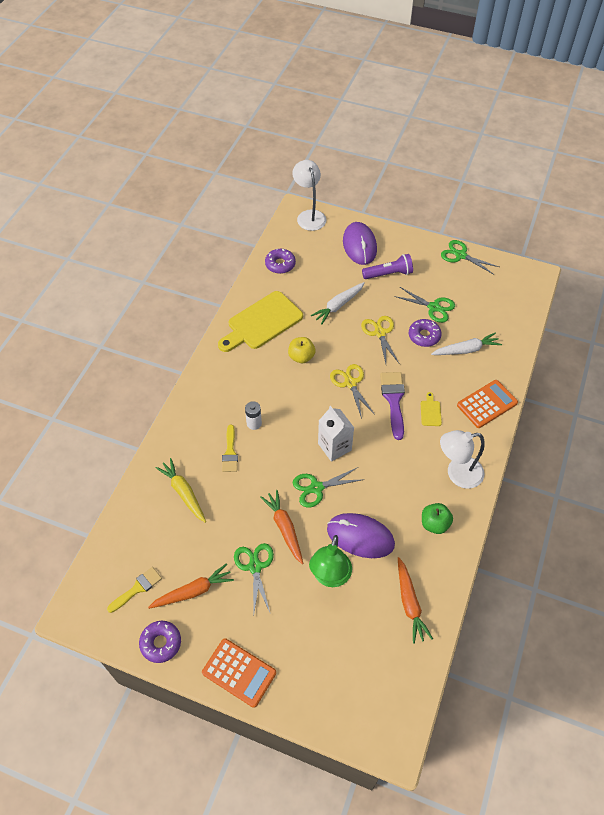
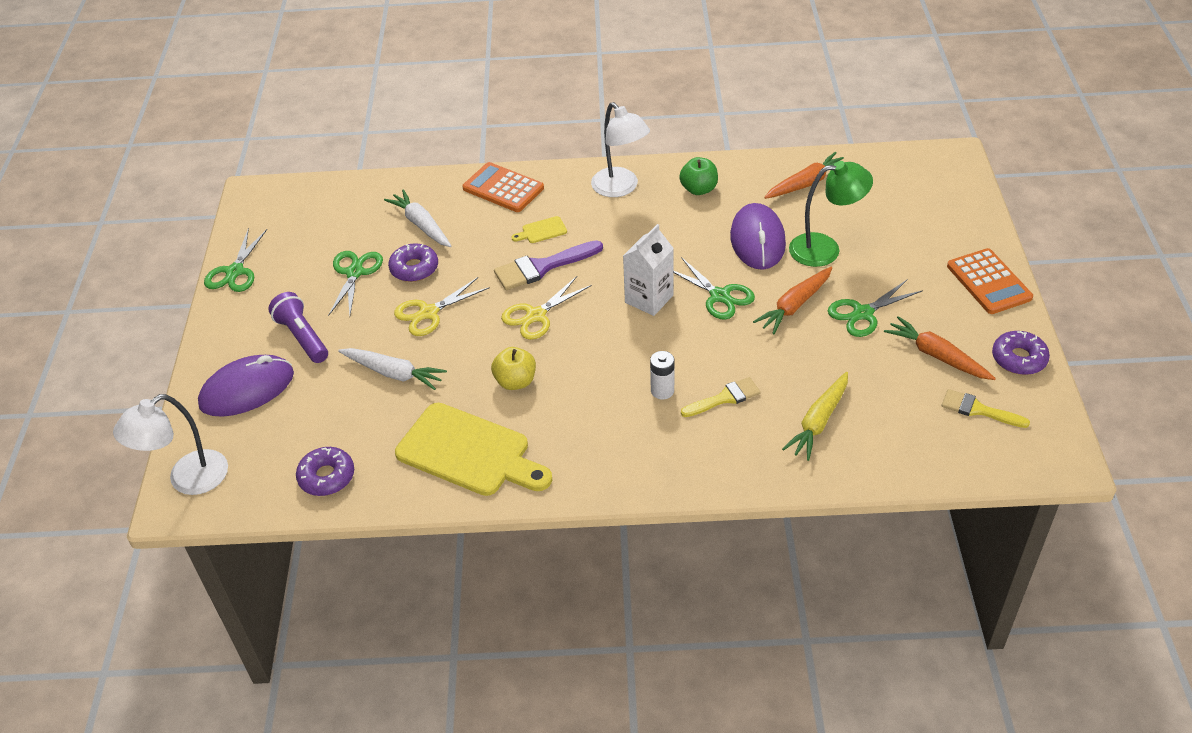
camera: 110 degrees left, 10 degrees down
(239, 672) = (989, 282): orange calculator -> orange calculator turned 150 degrees clockwise

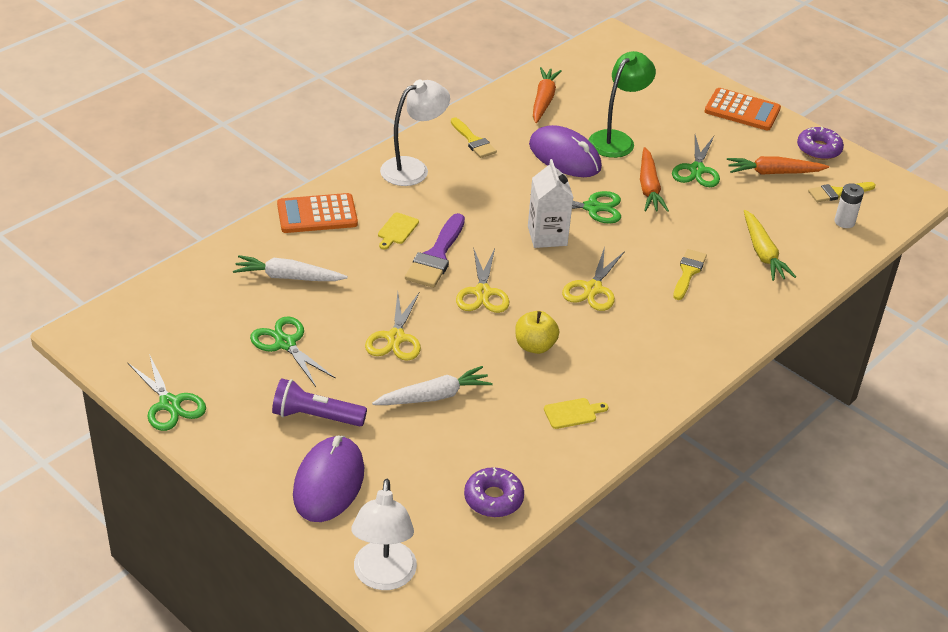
camera: 50 degrees left, 5 degrees down
(414, 268) = (333, 312): purple donut -> none
(469, 452) = (573, 413): yellow cutting board -> yellow cutting board, size x0.40
(620, 188) = (413, 168): white lamp -> white lamp turned 45 degrees counterclockwise
(624, 363) = (593, 289): none -> yellow scissors
(662, 391) = (643, 291): white battery -> white battery (844, 222)
(699, 189) = (473, 141): green apple -> yellow brush

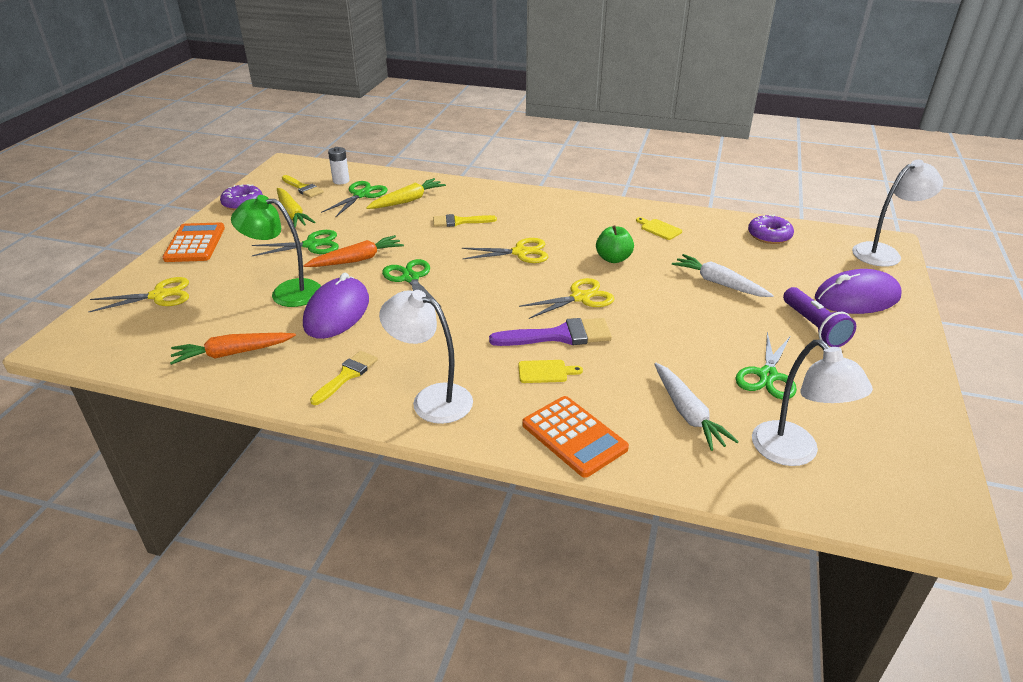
camera: 115 degrees left, 5 degrees down
(170, 404) = (921, 410): green scissors -> green scissors (361, 195)
(203, 305) = (794, 453): none -> white lamp
(395, 338) = (684, 321): yellow scissors -> yellow scissors (159, 295)
(535, 346) = (613, 258): yellow apple -> green apple
(547, 236) = (472, 289): white carton -> none
(773, 173) = (292, 214): orange carrot -> yellow carrot

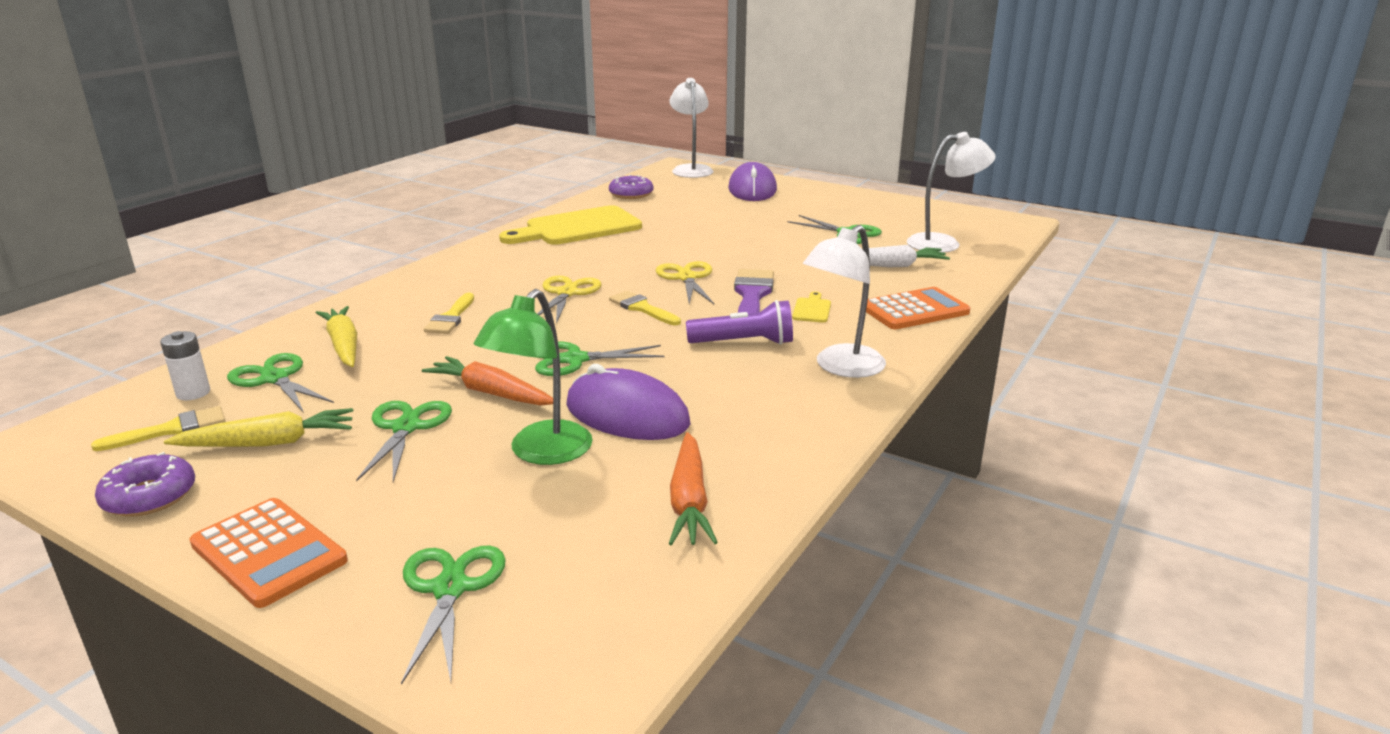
camera: 75 degrees left, 10 degrees down
(159, 295) = (450, 588): yellow scissors -> green scissors
(195, 243) = (269, 552): orange calculator -> orange calculator turned 150 degrees counterclockwise
(347, 375) = (779, 414): yellow brush -> yellow brush (642, 308)
(357, 260) = (491, 393): orange carrot -> orange carrot turned 45 degrees counterclockwise
(613, 258) = (620, 254): green apple -> none
(659, 229) = (577, 228): yellow cutting board -> yellow cutting board, size x2.48
(719, 283) = (699, 224): white carrot -> none
(814, 327) = (786, 208): purple flashlight -> purple flashlight (744, 342)

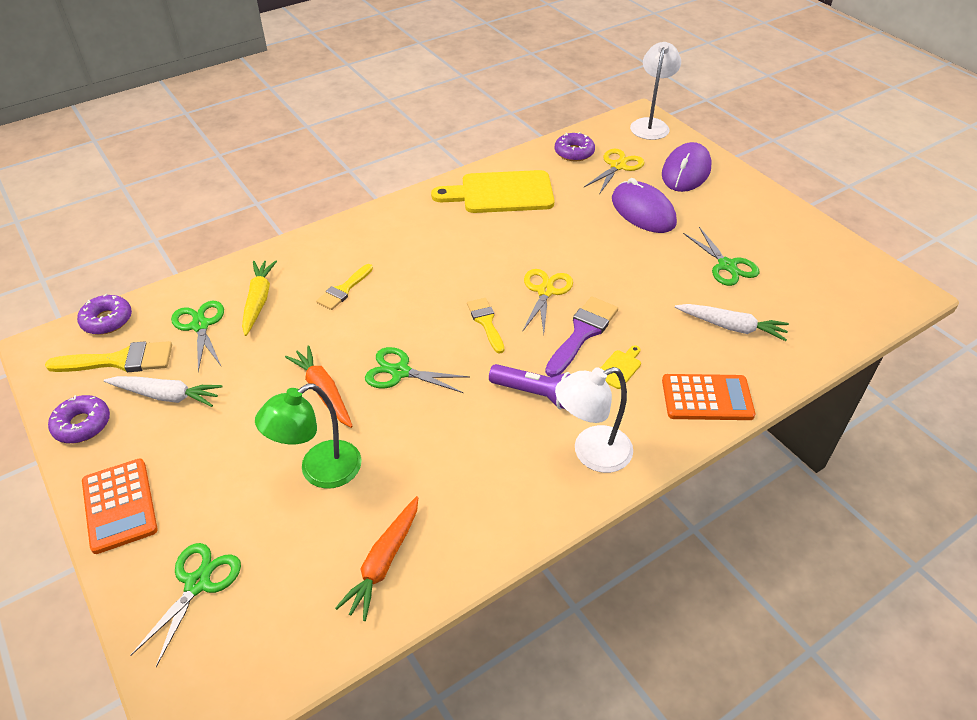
camera: 25 degrees right, 20 degrees up
(124, 401) = (107, 320): none -> purple donut
(171, 430) = (120, 360): yellow brush -> yellow brush, size x1.51
(193, 393) = (147, 325): white battery -> none
(269, 443) = (166, 396): yellow carrot -> white carrot
(406, 427) = (252, 410): green scissors -> none
(567, 293) = (442, 284): yellow scissors -> yellow scissors (618, 166)
(627, 414) = (399, 450): purple mouse -> purple mouse (643, 211)
(944, 243) = (808, 307): white lamp -> none

